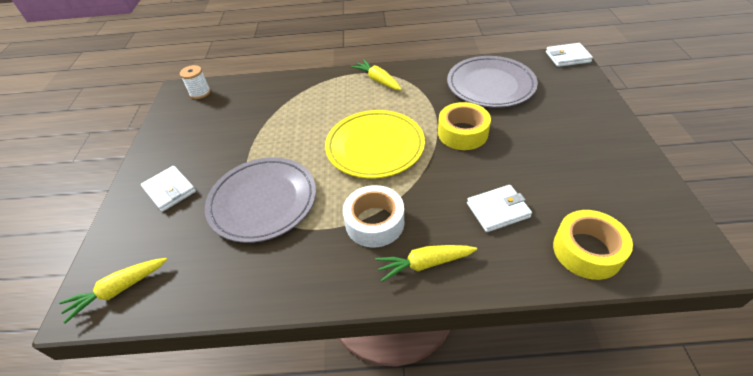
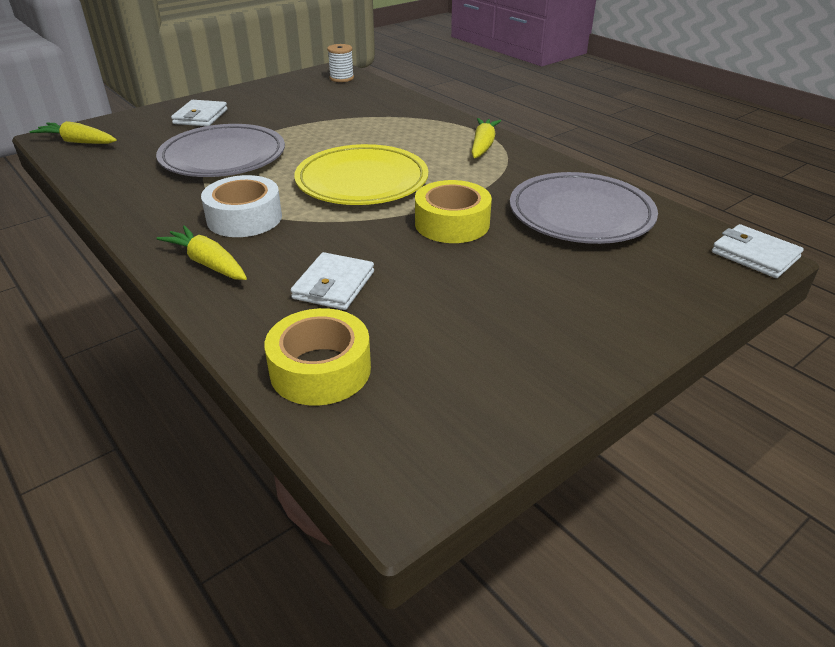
camera: 50 degrees right, 10 degrees down
(498, 210) = (334, 285): white wallet -> white wallet turned 75 degrees clockwise

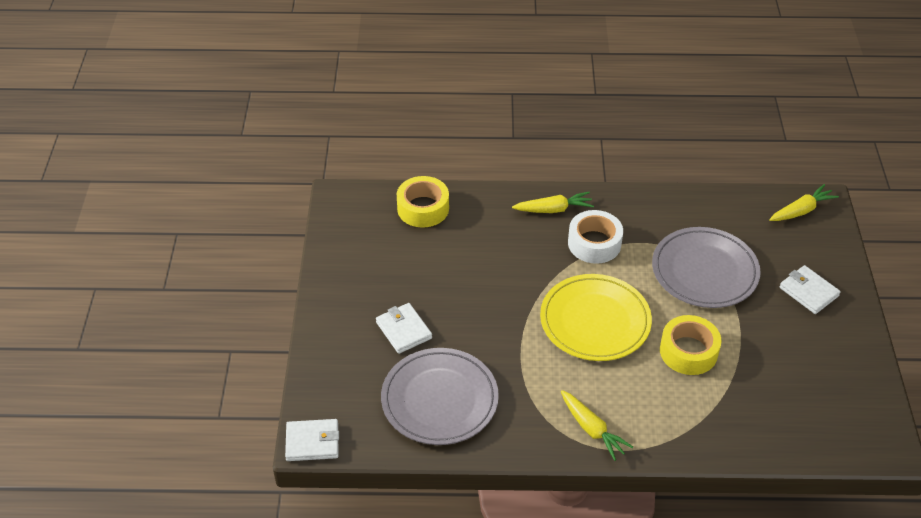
camera: 130 degrees right, 10 degrees up
(334, 285) = (482, 244): white wallet -> white wallet (403, 330)
(341, 78) = (852, 437): white spool -> none
(452, 223) = (494, 329): yellow tape -> yellow tape (688, 351)

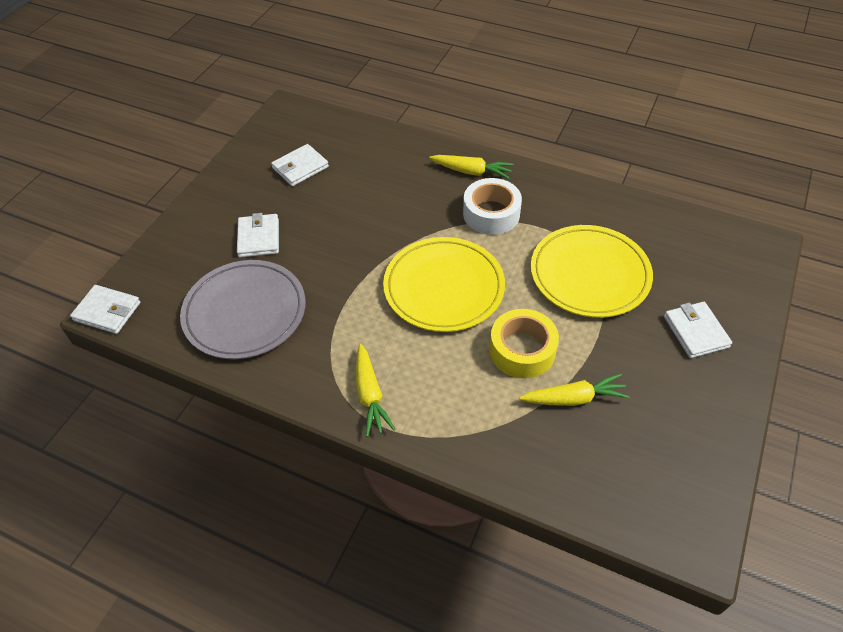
camera: 25 degrees right, 5 degrees up
(395, 252) = (300, 167): none -> white wallet
(423, 208) = (351, 137): yellow tape -> none
(704, 271) = (589, 274): grey plate -> yellow plate
(801, 210) = (735, 245): yellow carrot -> yellow carrot (574, 398)

